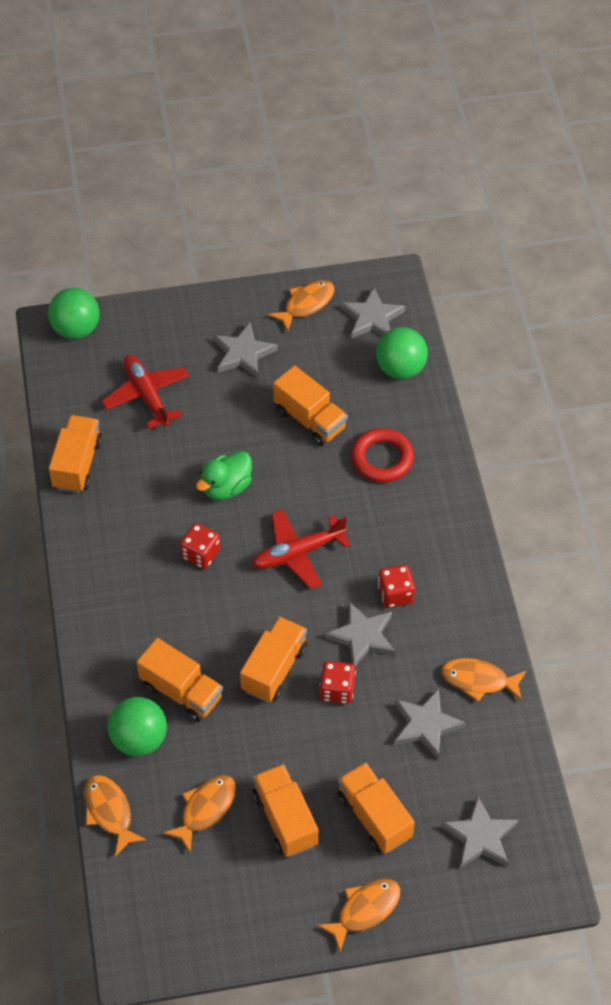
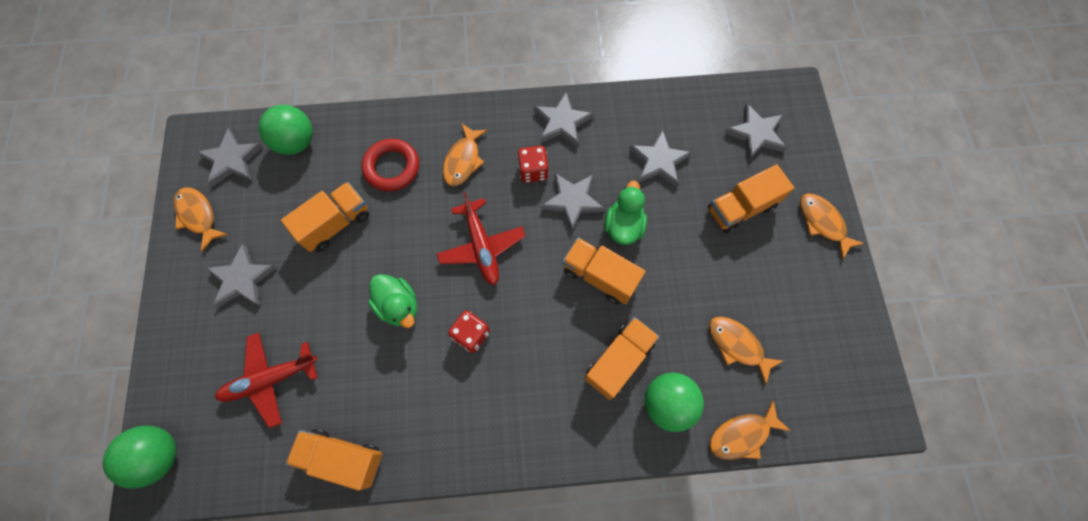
camera: 85 degrees left, 15 degrees up
(285, 819) = (745, 278): orange truck -> none
(337, 690) = (623, 226): red dice -> green duck
(464, 619) = (562, 122): none -> grey star
(478, 680) = (619, 119): orange fish -> orange fish (463, 160)

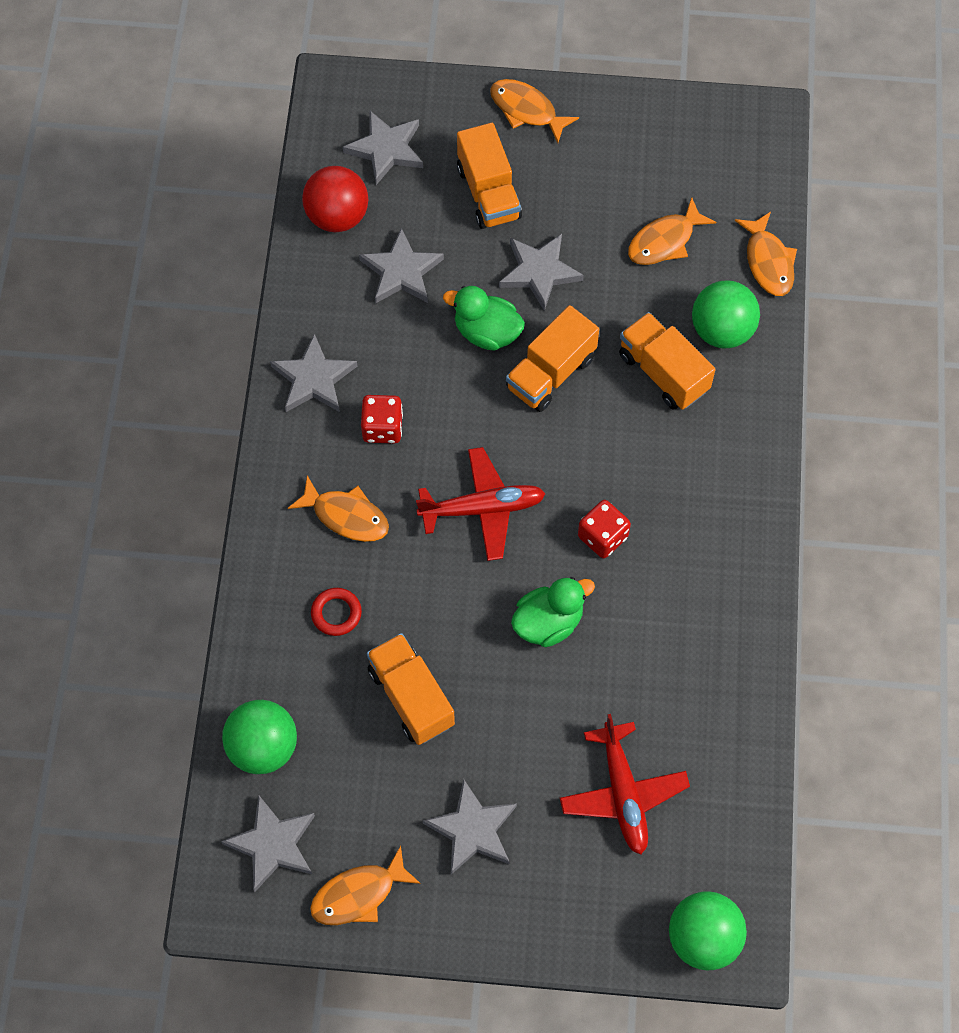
camera: 80 degrees left, 5 degrees down
(342, 458) = (736, 706): orange truck -> none
(392, 167) = (336, 613): red ring -> red ring, size x0.60
(572, 201) = (438, 386): grey star -> grey star (539, 272)
(691, 113) = (337, 216): none -> red ball
(822, 223) = (526, 110): orange fish -> orange fish turned 60 degrees clockwise

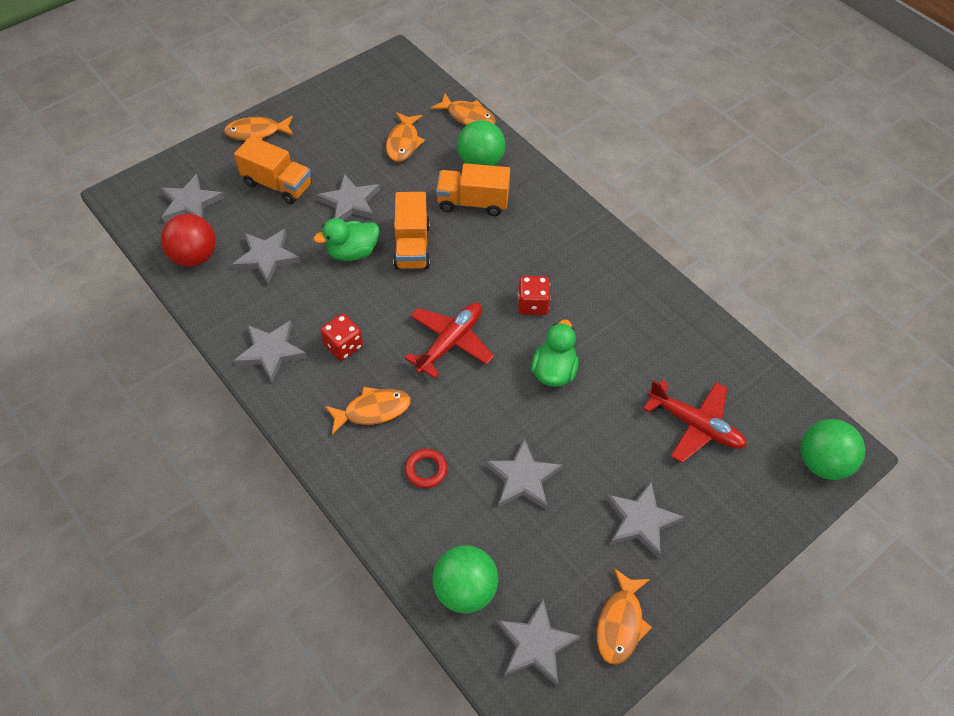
camera: 45 degrees left, 10 degrees down
(411, 697) = (523, 478): orange truck -> grey star

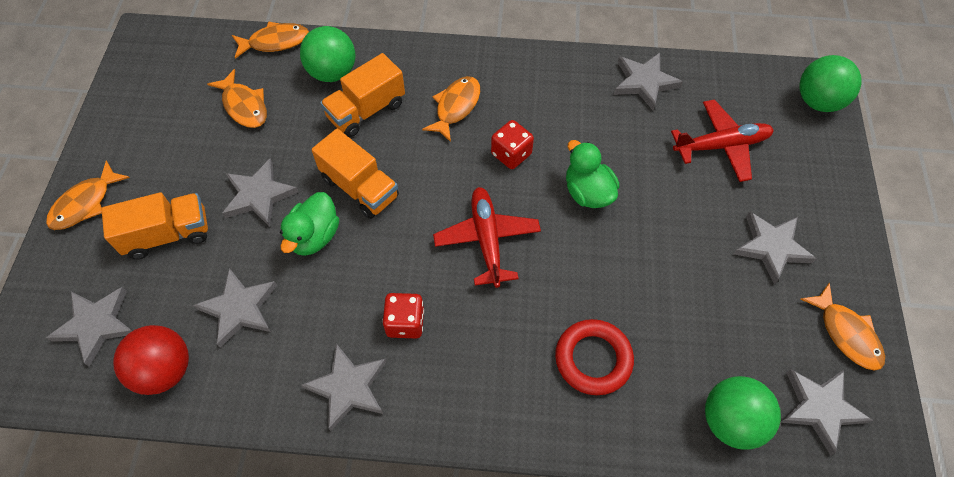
camera: 45 degrees left, 5 degrees up
(373, 410) = (495, 352): orange fish -> orange fish (456, 107)
(426, 470) = (593, 359): red ring -> red ring, size x1.66
(523, 478) = (665, 295): grey star -> grey star (644, 82)

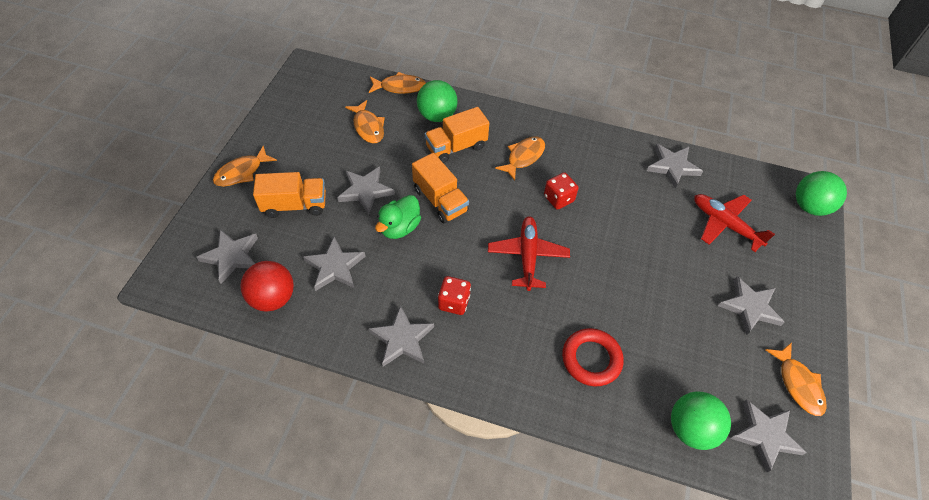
camera: 10 degrees right, 5 degrees down
(587, 192) = (612, 237): green duck -> none
(721, 146) = (724, 224): red plane -> red plane turned 135 degrees counterclockwise

